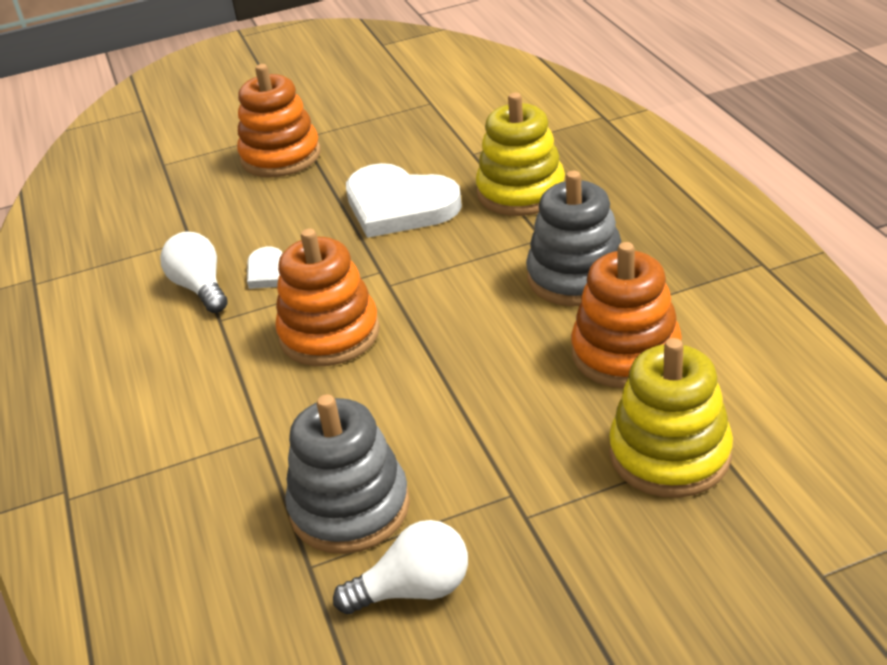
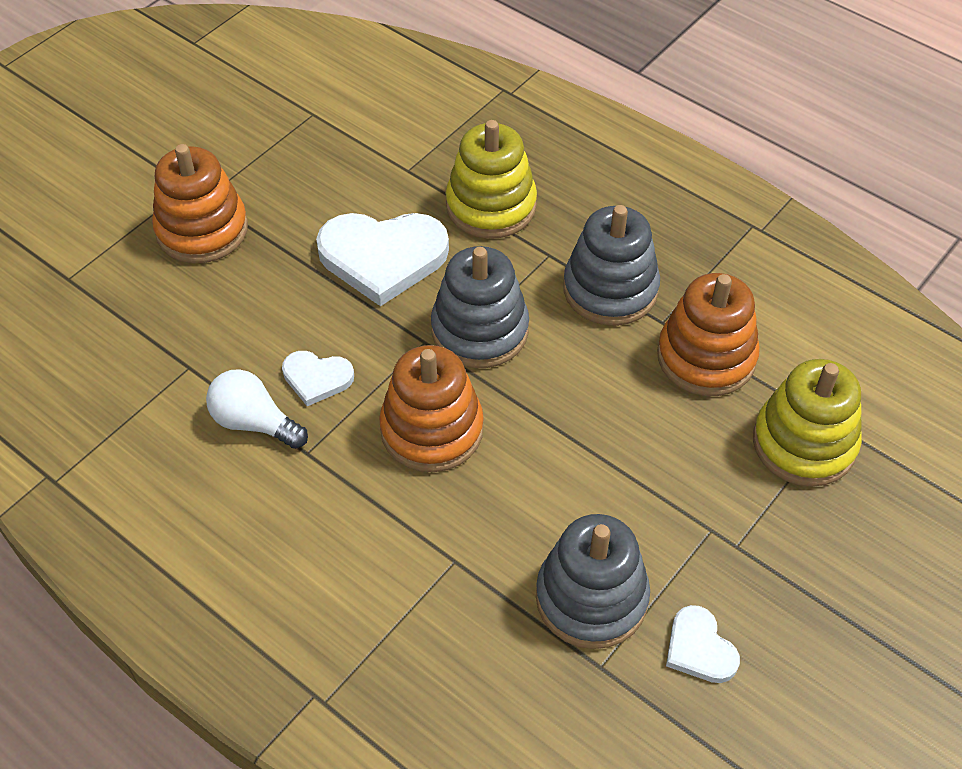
camera: 35 degrees left, 15 degrees up
(413, 589) = (699, 648): white light bulb -> white heart
(433, 275) = (480, 330): none -> grey stacking toy

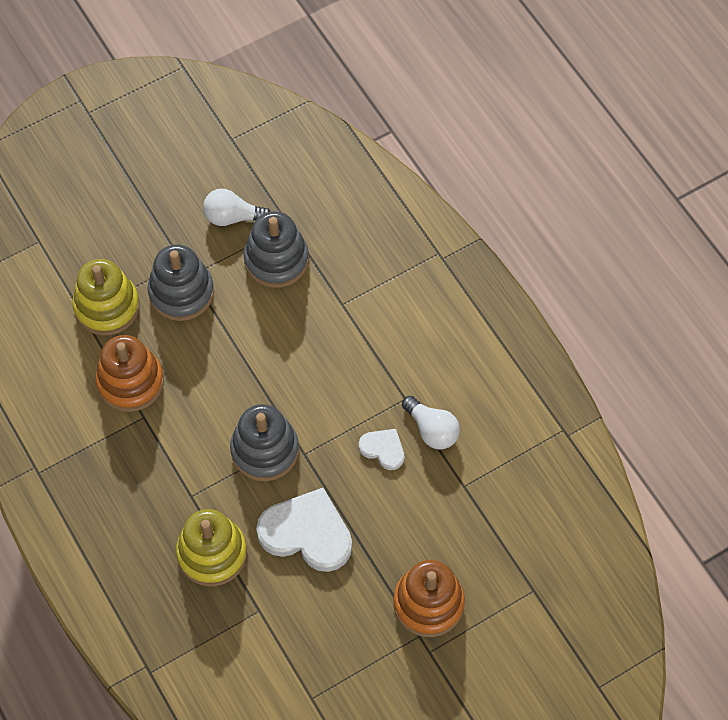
camera: 160 degrees left, 10 degrees up
(432, 429) = (324, 389): orange stacking toy -> none
(610, 289) = (164, 453): grey stacking toy -> grey stacking toy (181, 292)
(699, 648) = (233, 217): white heart -> white light bulb

